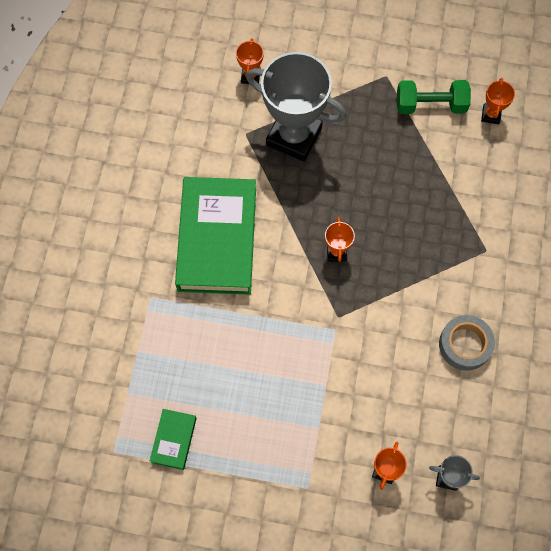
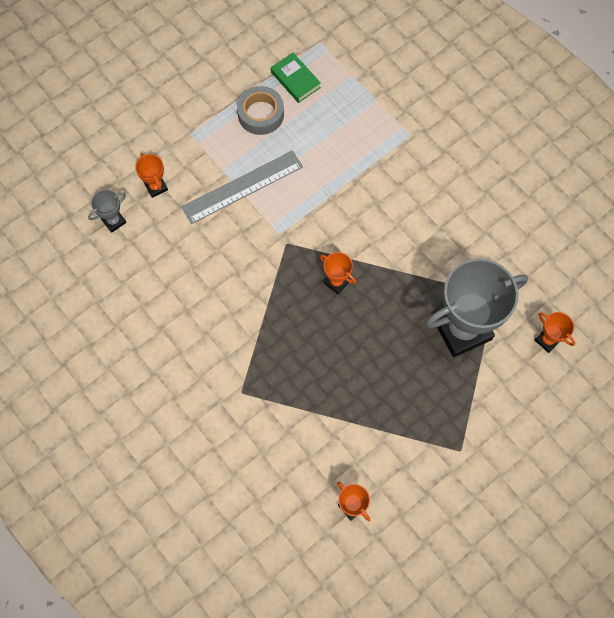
camera: 130 degrees right, 0 degrees up
(217, 239) = (419, 209): green book -> none
(319, 396) = (242, 187): none -> grey ruler
(430, 105) = (402, 463): green dumbbell -> none
(465, 345) = (187, 311): grey tape -> grey tape (260, 114)

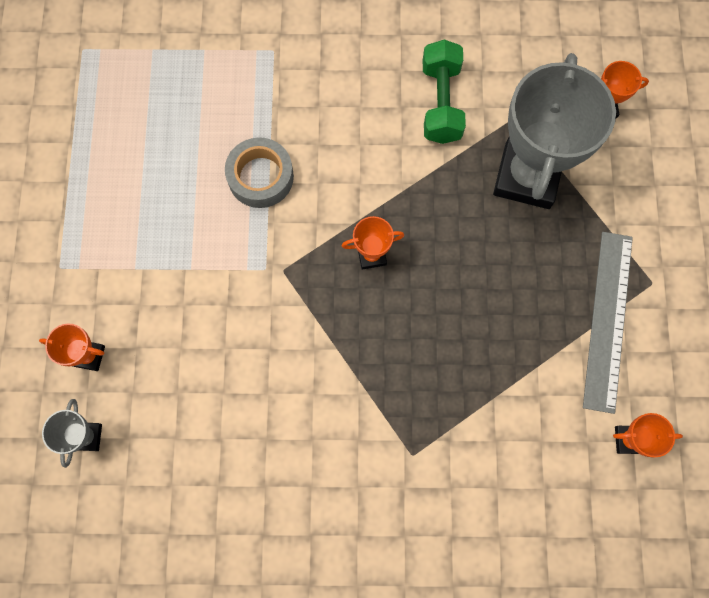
camera: 50 degrees left, 5 degrees up
(242, 187) = (175, 263): grey ruler -> grey ruler (607, 320)
(260, 114) = (108, 175): grey tape -> grey tape (260, 177)
(295, 80) = (102, 108): green book -> none
(463, 247) = (441, 103): none -> green dumbbell

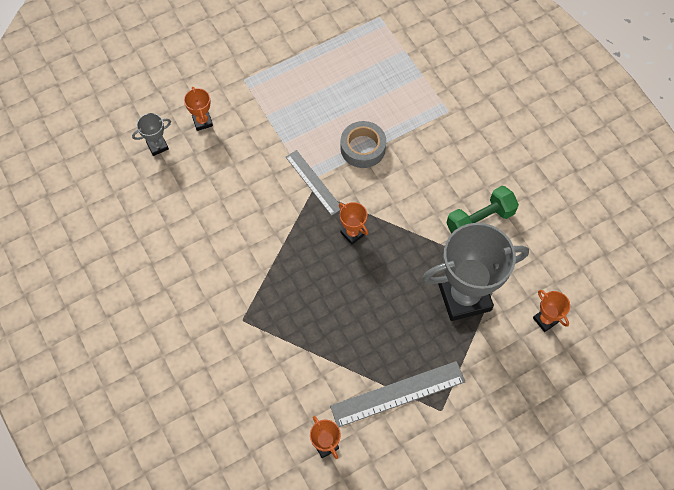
camera: 60 degrees right, 10 degrees down
(271, 262) = (313, 182): none -> grey ruler

